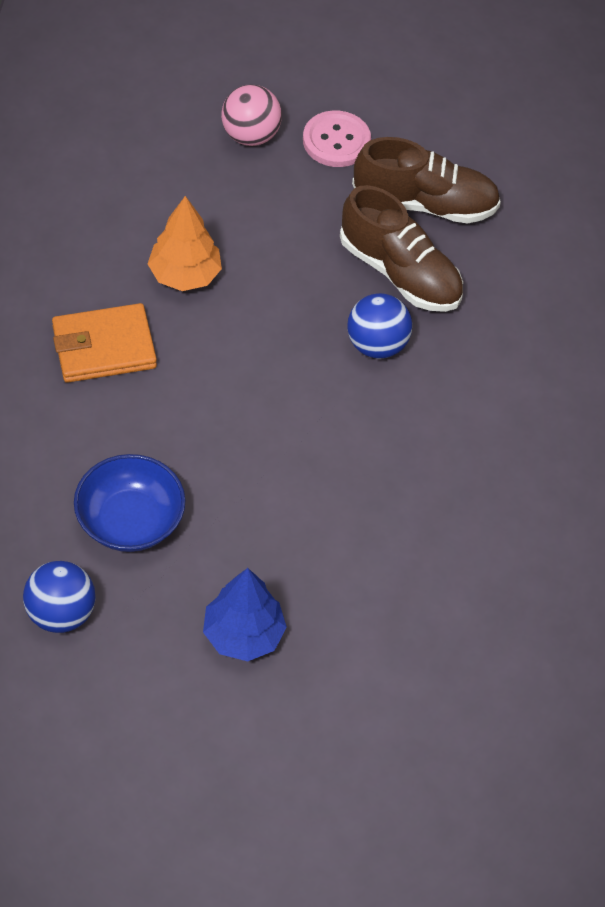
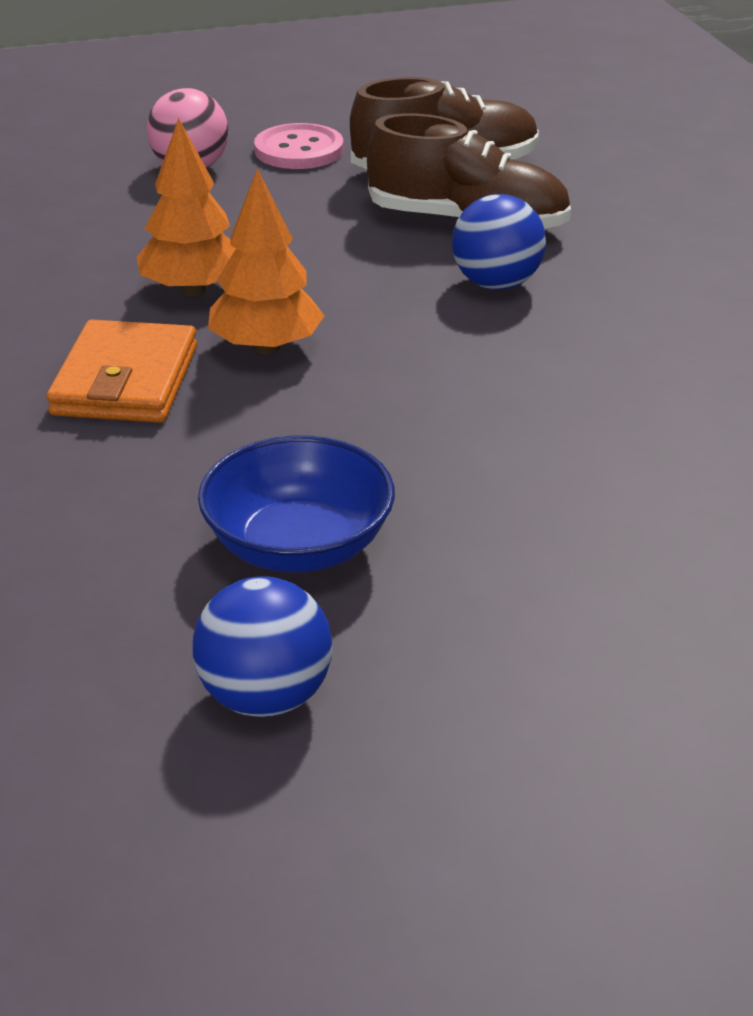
camera: 20 degrees left, 20 degrees down
(104, 347) = (126, 380): orange wallet -> orange wallet turned 45 degrees counterclockwise
(200, 350) = (266, 347): none -> orange tree
(243, 634) = (585, 620): blue tree -> none

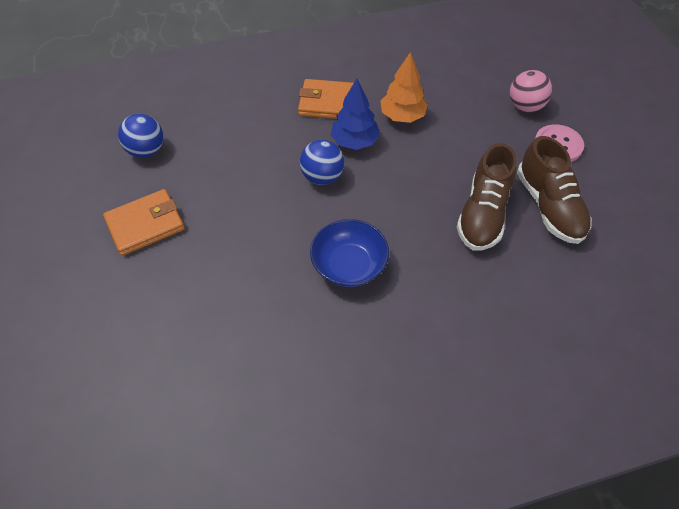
camera: 90 degrees right, 20 degrees up
(266, 347) = (354, 141): orange tree -> blue tree
(299, 545) = (220, 156): blue bowl -> blue bowl (349, 265)
(496, 284) = (417, 222): blue ball -> blue ball (322, 177)
(556, 662) = (145, 224): none -> orange wallet

